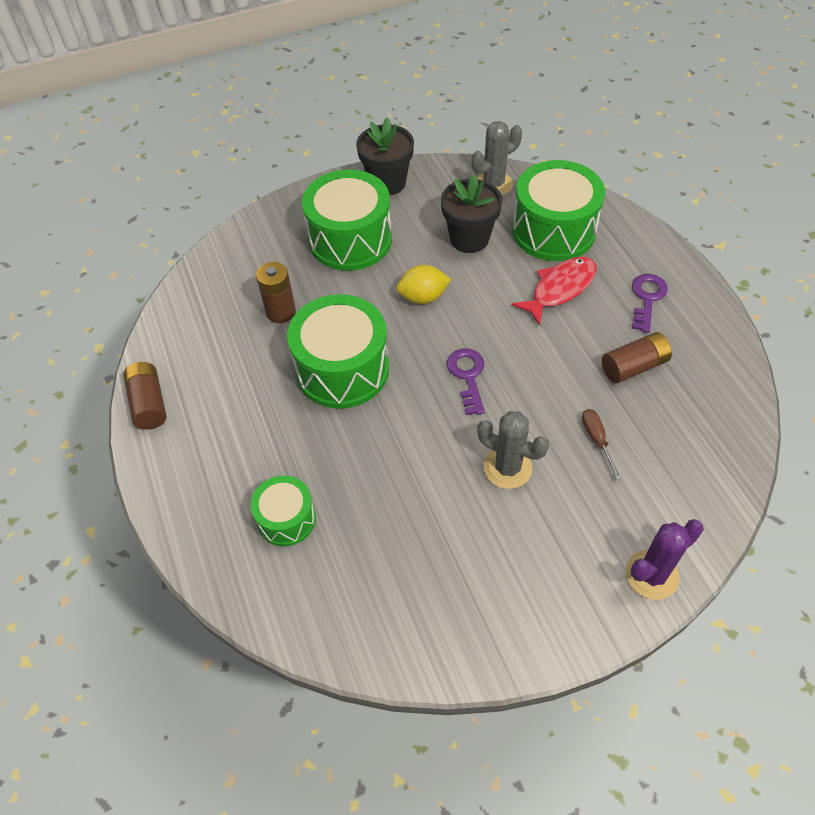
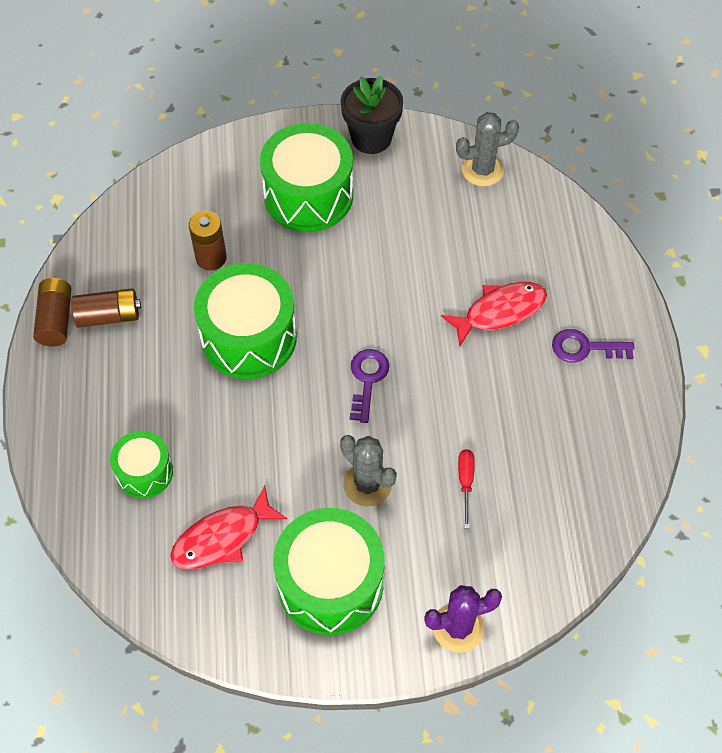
camera: 15 degrees right, 5 degrees up
(388, 559) = (222, 537): none -> red fish
(423, 297) = (357, 281): yellow lemon -> none
(469, 239) = (430, 228): black flower pot -> none
(553, 230) = (522, 242): green drum -> green drum (330, 583)
(597, 440) = (465, 482): brown screwdriver -> red screwdriver
(633, 367) = (537, 418): brown battery -> brown battery (108, 316)
(647, 298) = (585, 348): purple key -> purple key turned 120 degrees counterclockwise

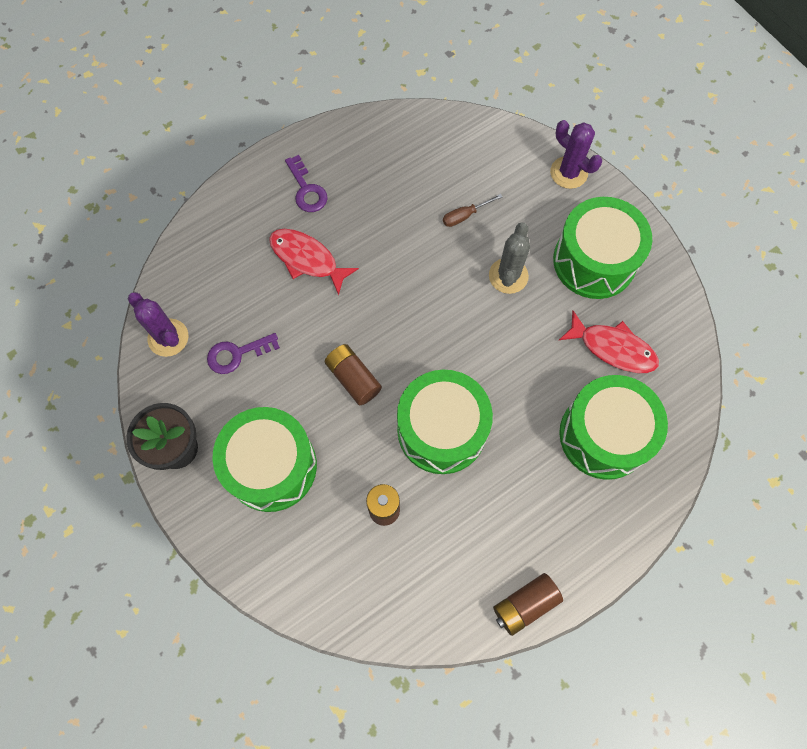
camera: 120 degrees left, 10 degrees up
(108, 316) = (493, 560): brown battery -> brown battery (353, 378)
(144, 472) = (604, 435): green drum -> green drum, size x1.79
(367, 380) = (425, 320): purple key -> purple key (237, 354)
(465, 482) = (465, 216): red screwdriver -> brown screwdriver
(482, 170) = (168, 338): grey cactus -> purple cactus

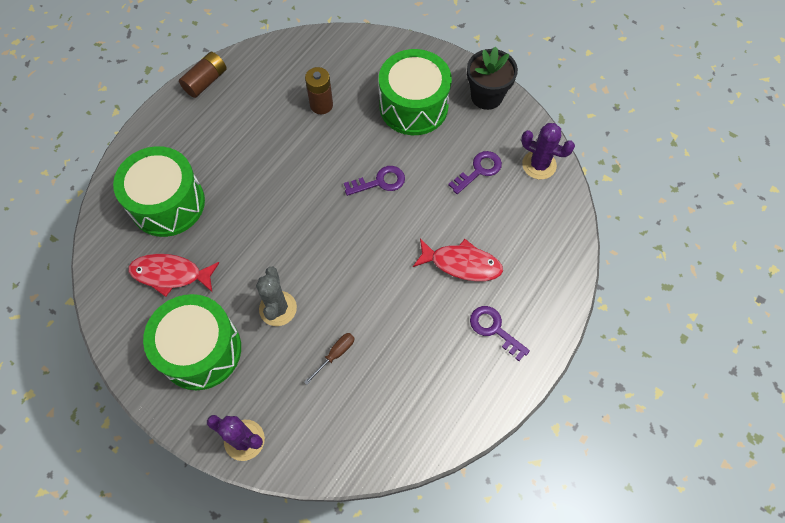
camera: 160 degrees right, 5 degrees down
(353, 378) = (379, 182): brown battery -> purple key
(441, 430) = (297, 167): green drum -> none

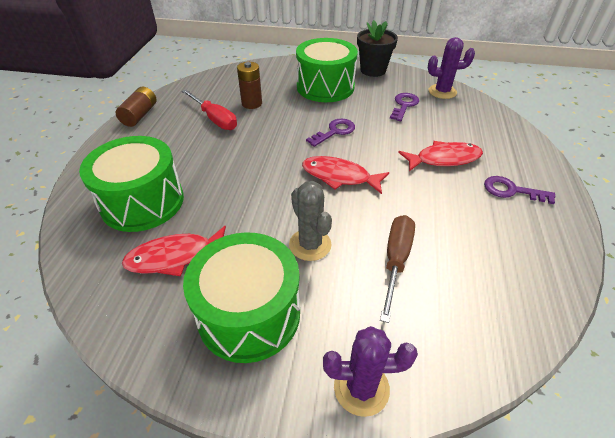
camera: 25 degrees left, 20 degrees down
(274, 116) = (215, 119): none -> red screwdriver
(335, 354) = (395, 261): brown screwdriver -> brown screwdriver, size x1.68
(347, 244) = (339, 176): none -> red fish

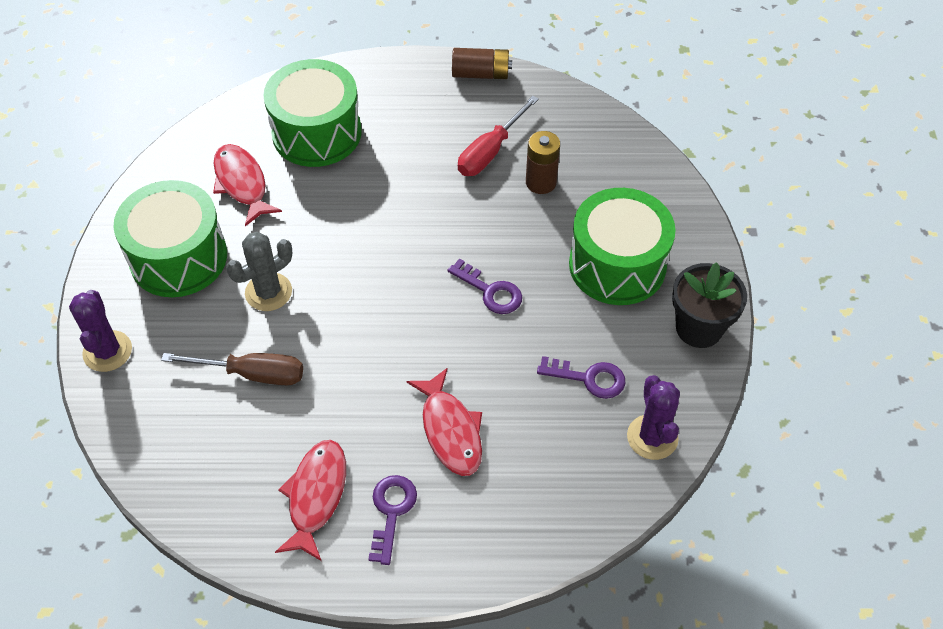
camera: 80 degrees right, 10 degrees up
(339, 176) = (389, 307): red fish -> red fish (316, 496)

